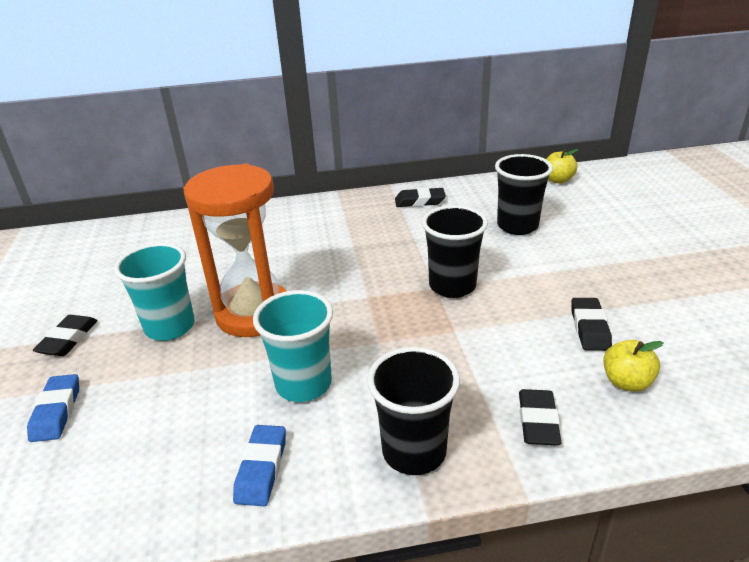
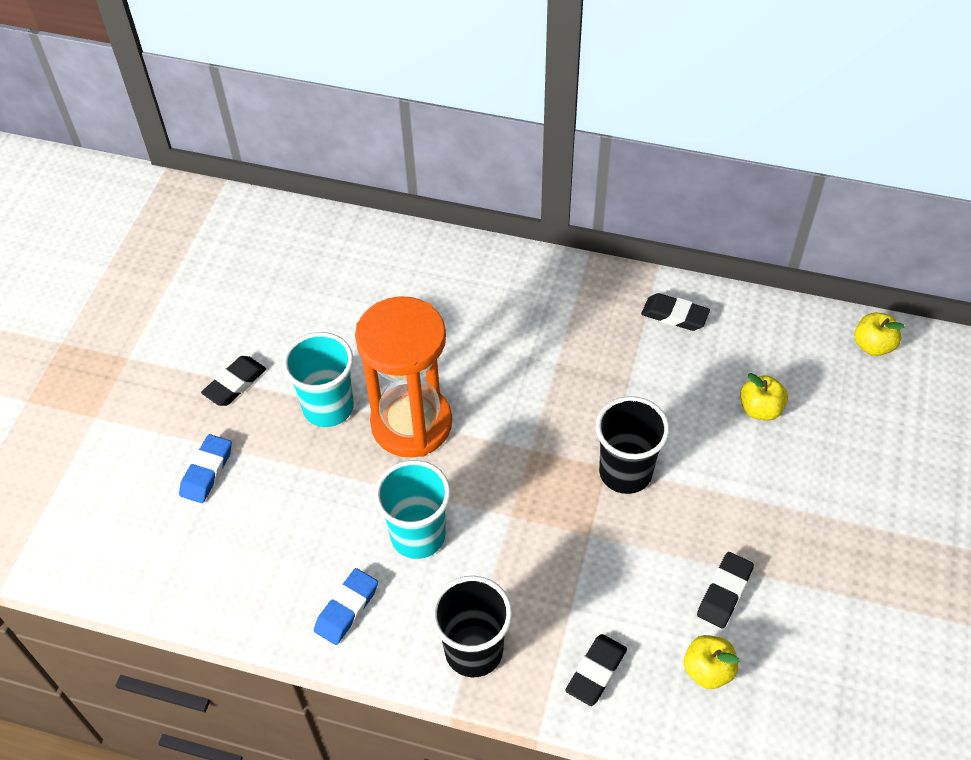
camera: 25 degrees right, 20 degrees up
(517, 226) = (760, 409): black cup -> yellow apple

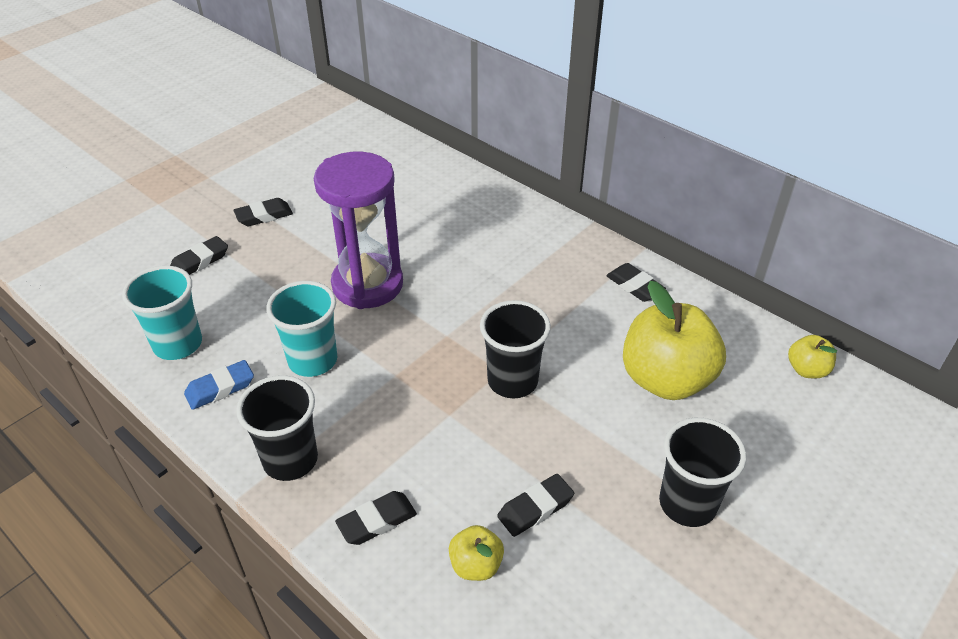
camera: 25 degrees right, 10 degrees down
(207, 471) = (200, 261): blue eraser -> black eraser
(328, 407) = (316, 253): turquoise cup -> turquoise cup (178, 344)
(411, 424) = (367, 284): orange hourglass -> purple hourglass
(760, 409) = (666, 379): yellow apple -> yellow apple, size x2.15
(845, 528) = (687, 504): none -> black cup

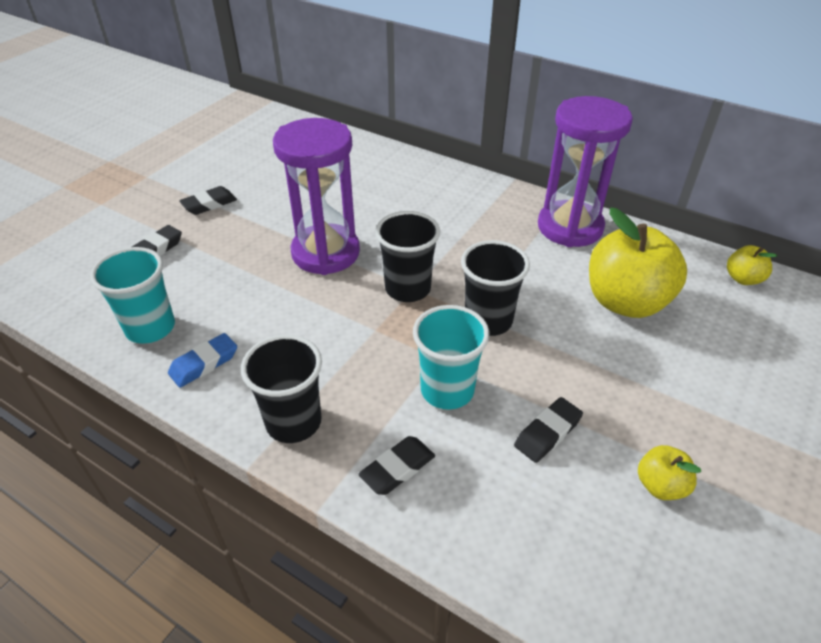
camera: 10 degrees left, 0 degrees up
(313, 360) = (291, 326): turquoise cup -> turquoise cup (447, 390)
(476, 565) = (508, 496): yellow apple -> yellow apple (660, 485)
(634, 286) = (570, 227): black eraser -> purple hourglass
(687, 504) = (685, 408): black cup -> black cup (408, 289)

